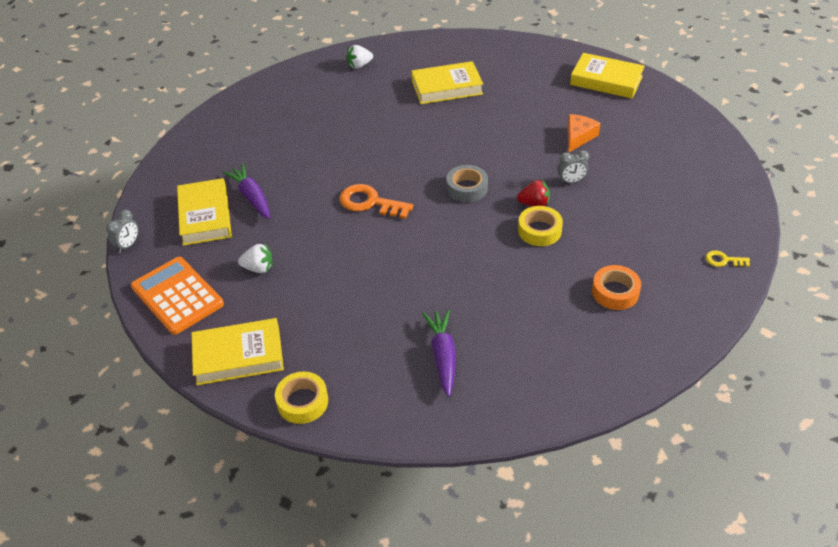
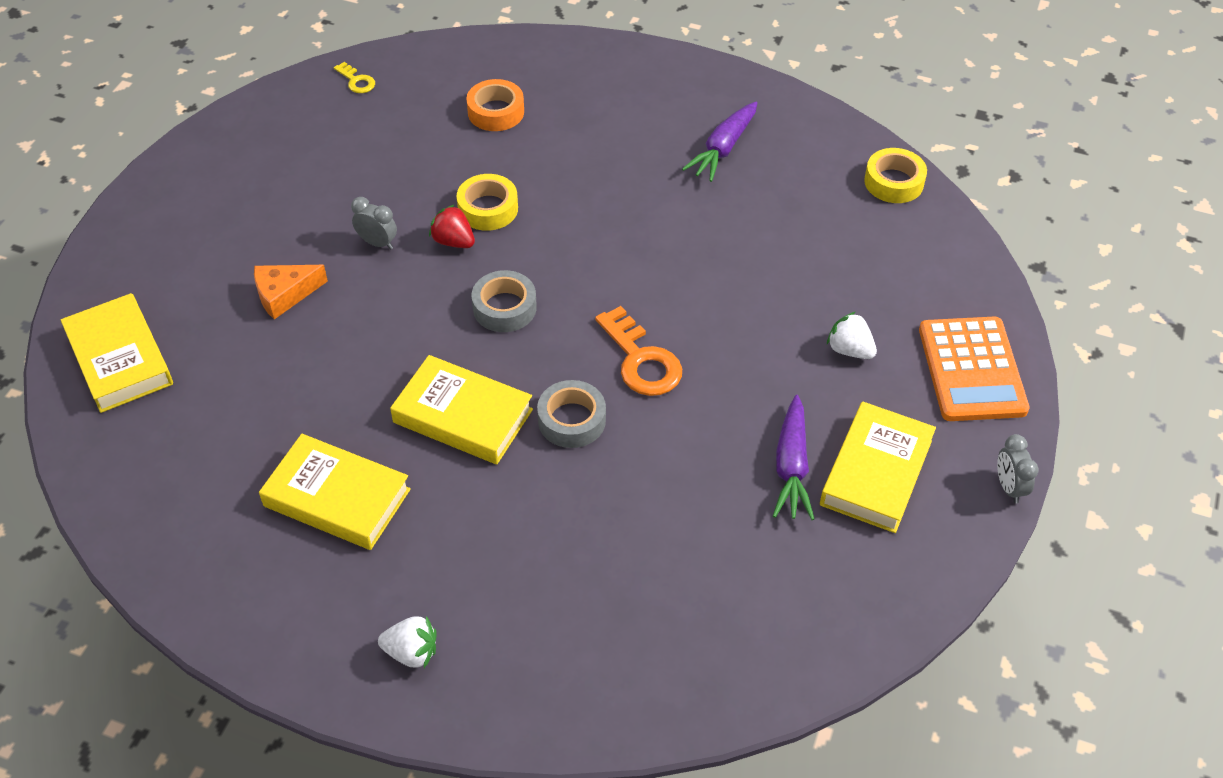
camera: 145 degrees left, 5 degrees up
(128, 245) = (1009, 487): grey clock -> grey clock turned 75 degrees counterclockwise
(238, 356) = (934, 259): yellow book -> yellow book (463, 416)
(378, 161) = (571, 420): none -> grey tape

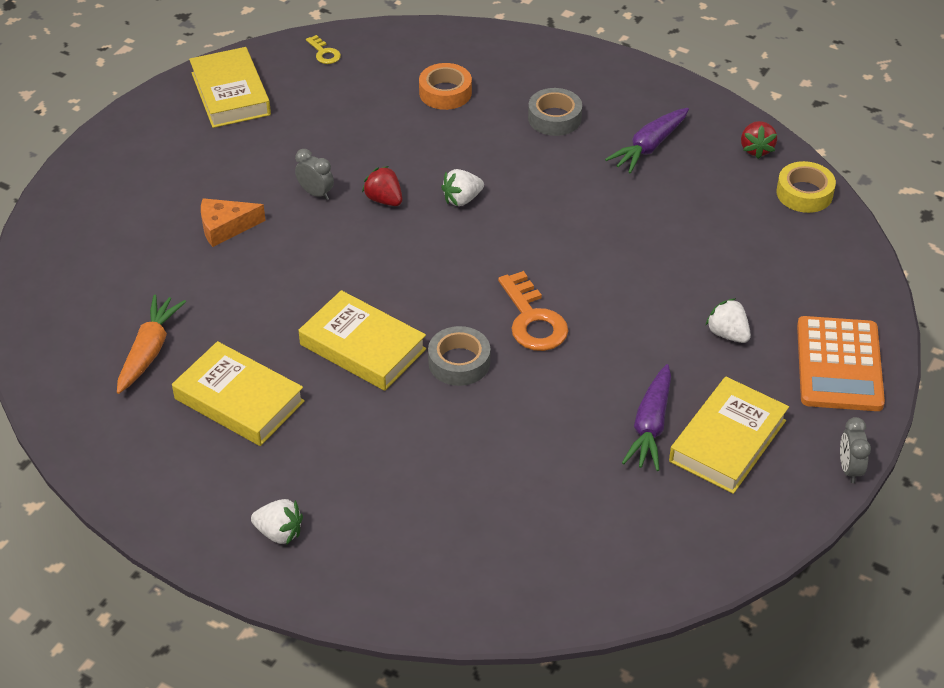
camera: 10 degrees right, 5 degrees down
(120, 359) = (73, 264): yellow book -> yellow book (231, 94)
(224, 452) = (149, 351): none -> orange carrot
(488, 209) = (421, 175): yellow tape -> none
(504, 308) = (418, 261): grey tape -> grey tape (554, 118)
(537, 231) = (462, 199): none -> white strawberry
(834, 139) = (756, 149): none -> red strawberry

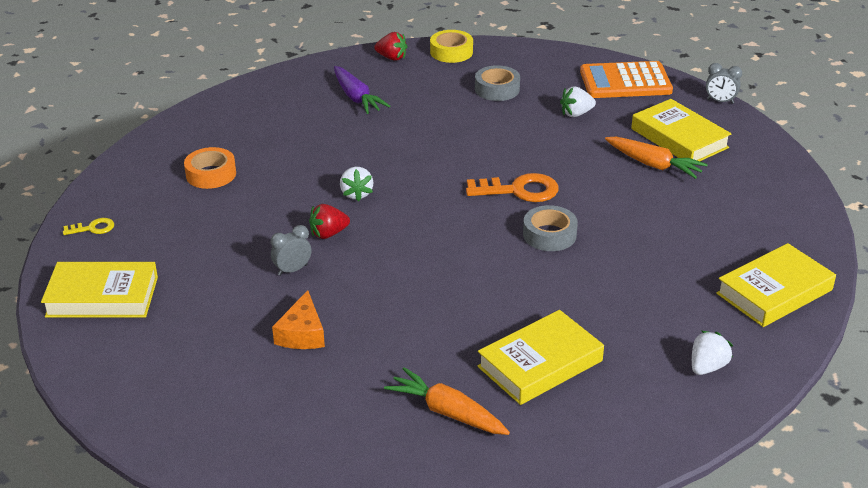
camera: 70 degrees left, 10 degrees down
(362, 347) = (507, 281): yellow book -> yellow book (774, 292)
(554, 118) = (289, 130): grey tape -> grey tape (497, 89)
(650, 426) = (653, 165): purple carrot -> orange carrot
(839, 365) = (625, 81): orange calculator -> orange calculator turned 150 degrees clockwise

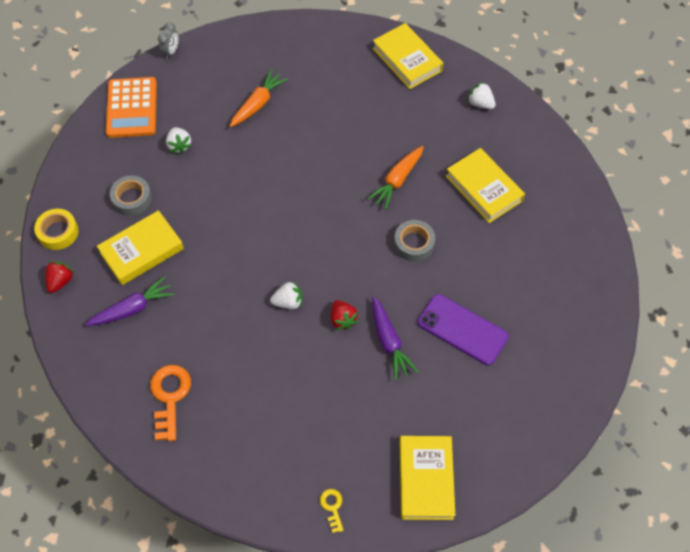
camera: 90 degrees left, 25 degrees up
(211, 174) = (252, 419): orange tape -> none
(292, 270) = (389, 342): grey clock -> purple carrot
(302, 333) = (462, 329): orange cheese -> purple phone
(447, 412) = (532, 240): orange carrot -> orange carrot (397, 180)
(519, 190) = (288, 190): orange key -> orange key (170, 397)
(549, 235) = (345, 174): grey tape -> grey tape (414, 243)
(679, 138) = (222, 84): yellow book -> yellow book (142, 251)

